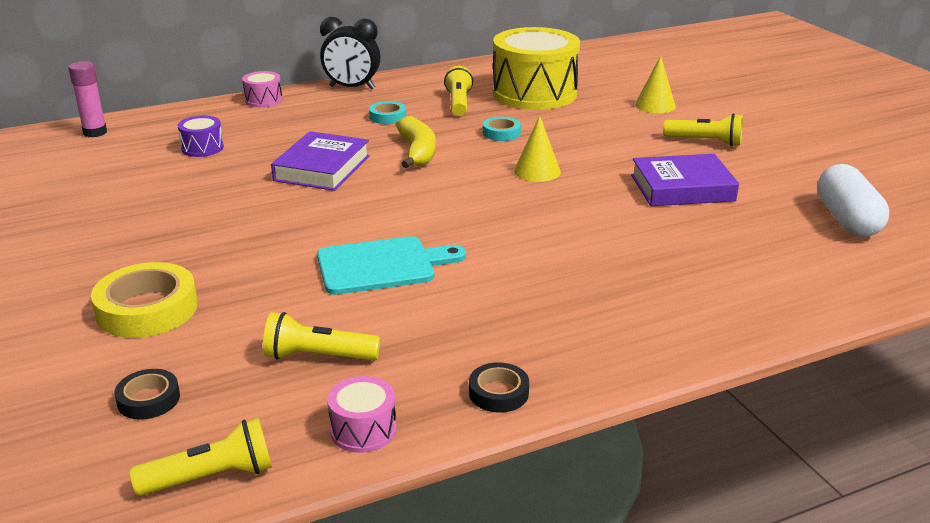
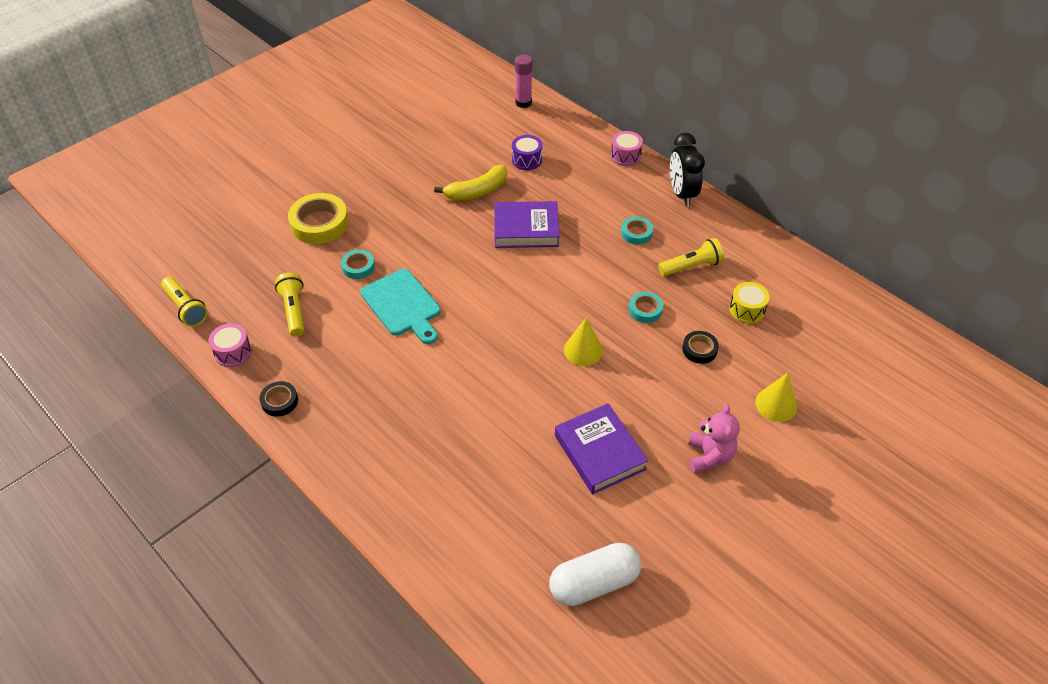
camera: 70 degrees right, 20 degrees up
(148, 399) = (239, 260): black tape -> black tape (699, 349)
(276, 289) = (358, 267): none -> turquoise tape
(417, 152) = (580, 270): yellow banana -> yellow banana (477, 191)
(534, 93) = (747, 310): yellow drum -> yellow drum, size x0.43
(705, 141) = (709, 456): yellow flashlight -> pink teddy bear

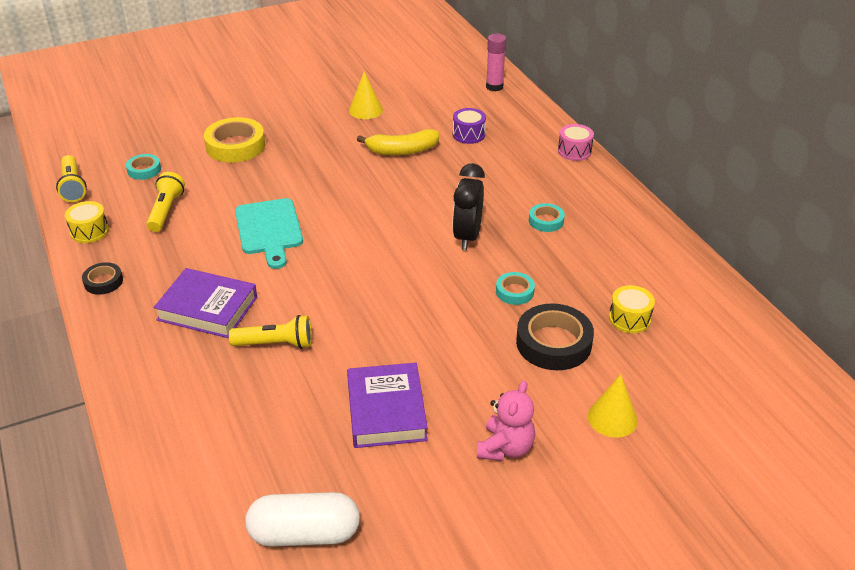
camera: 20 degrees right, 10 degrees down
(233, 352) = (89, 231): pink drum -> yellow drum
(358, 267) = (248, 188): turquoise tape -> turquoise tape (144, 170)
(526, 229) = (432, 192): purple book -> purple book (207, 308)
(583, 350) = (426, 312): yellow cone -> yellow cone (366, 110)
(681, 194) = (616, 196): black clock -> black clock (467, 236)
(691, 266) = (589, 264): yellow flashlight -> yellow flashlight (276, 344)
(699, 349) = (553, 343): black tape -> black tape, size x1.85

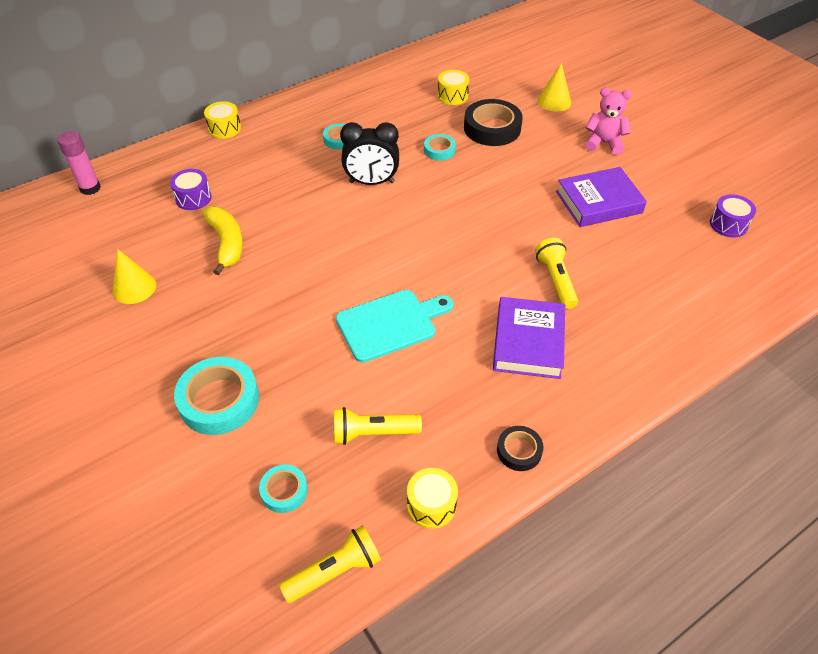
camera: 100 degrees left, 10 degrees up
(235, 146) = (219, 400): yellow tape -> turquoise tape
(304, 534) = (728, 224): white capsule -> purple drum
(574, 151) = (224, 128): pink drum -> yellow drum

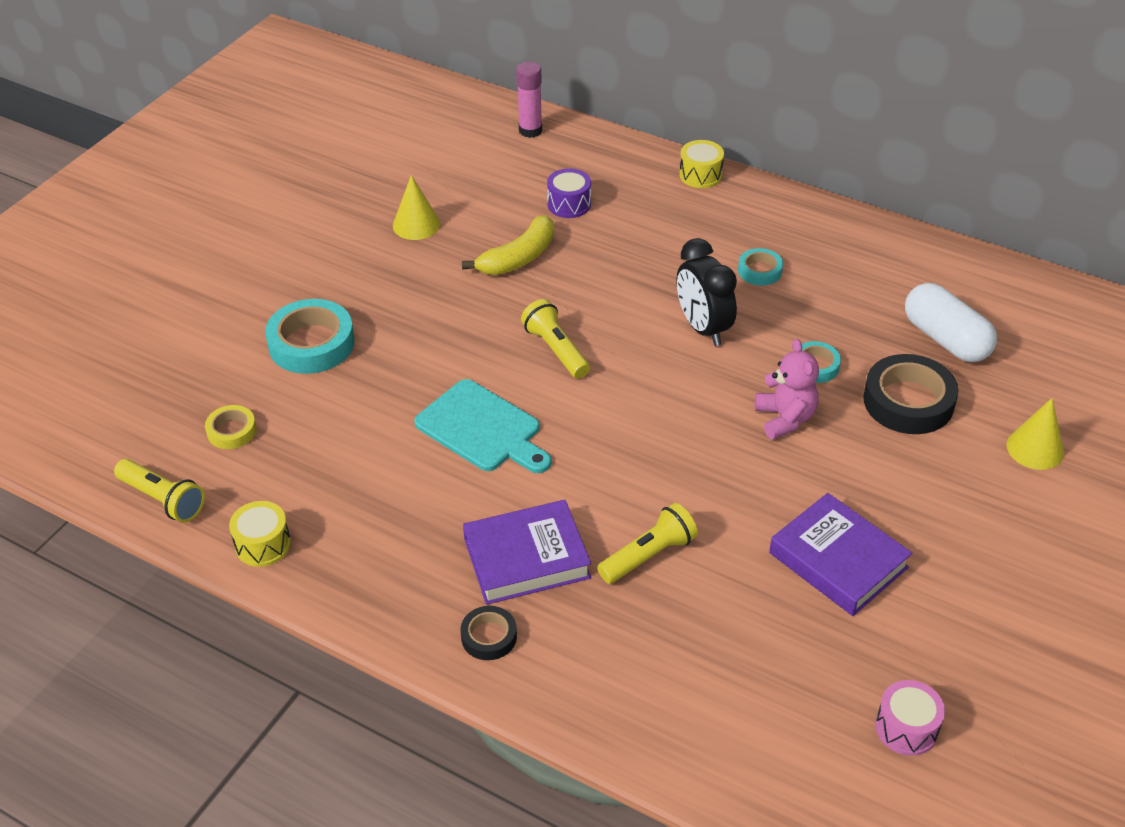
camera: 65 degrees right, 5 degrees down
(284, 491) = (231, 431): turquoise tape -> yellow tape
(373, 433) = (328, 469): yellow flashlight -> yellow flashlight (556, 350)
(452, 96) = (945, 339): yellow drum -> white capsule
(519, 451) = (363, 596): black tape -> black tape (489, 637)
(603, 143) = (981, 532): pink teddy bear -> pink teddy bear (785, 418)
(728, 224) = (906, 728): purple drum -> pink drum

